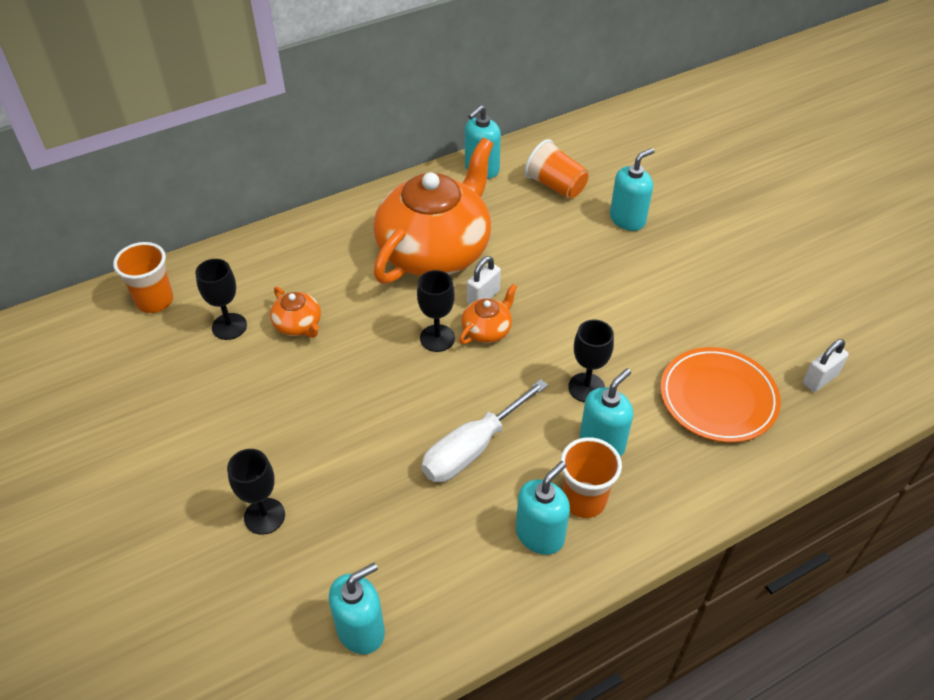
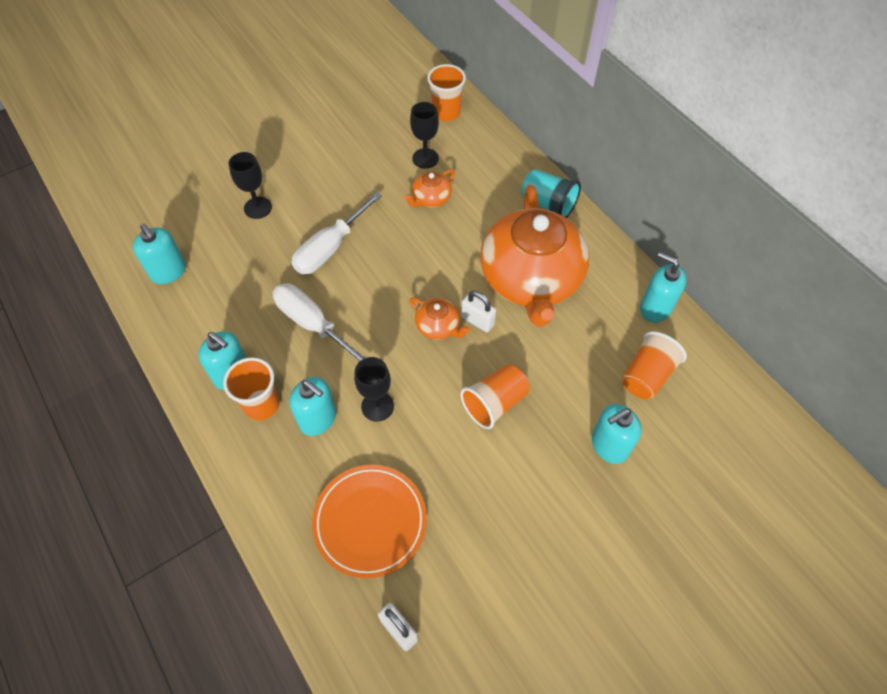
camera: 85 degrees right, 10 degrees up
(334, 226) = (548, 204): none -> turquoise cup
(356, 430) = (330, 248): none -> white screwdriver
(435, 250) = (531, 280): orange teapot -> orange teapot turned 60 degrees clockwise
(437, 338) = (425, 291): black goblet -> none
(583, 292) = (494, 403): none -> orange cup
(627, 219) = (609, 445): turquoise soap dispenser -> turquoise soap dispenser turned 105 degrees clockwise

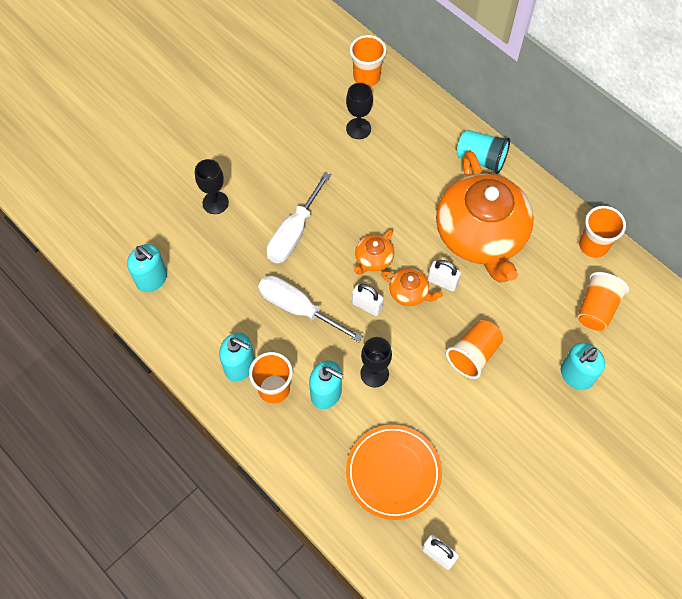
camera: 10 degrees left, 5 degrees up
(388, 333) = (367, 305): none -> white padlock
(431, 198) = (373, 169): orange teapot -> orange teapot (373, 259)
(655, 308) = (593, 245): turquoise soap dispenser -> orange cup

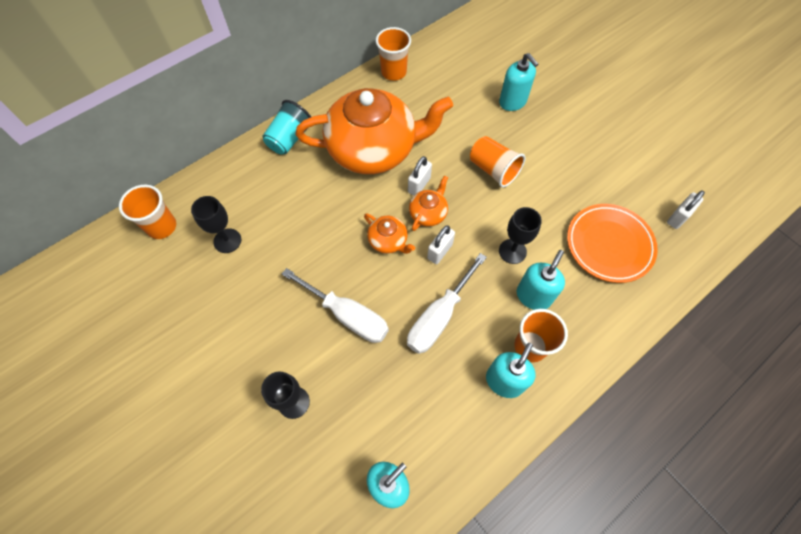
camera: 85 degrees left, 0 degrees up
(596, 308) = (453, 80): orange cup -> none

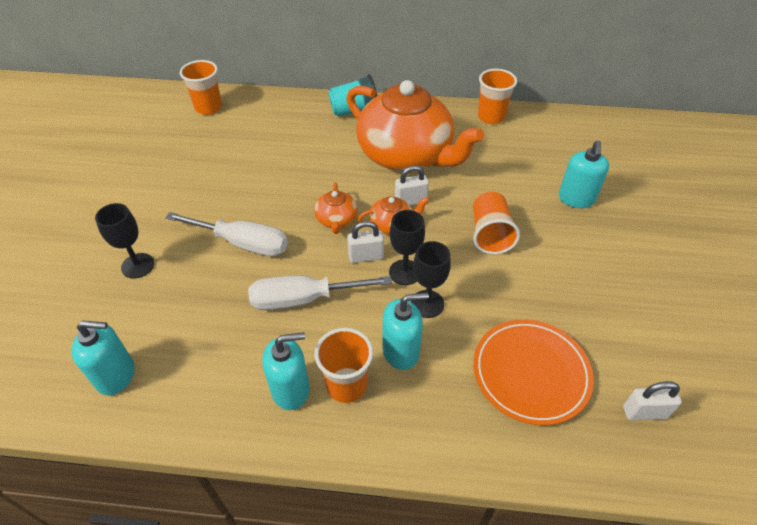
camera: 45 degrees right, 15 degrees down
(227, 241) = (233, 141): black goblet -> black goblet (405, 272)
(347, 315) = (243, 243): white screwdriver -> white screwdriver turned 60 degrees counterclockwise

